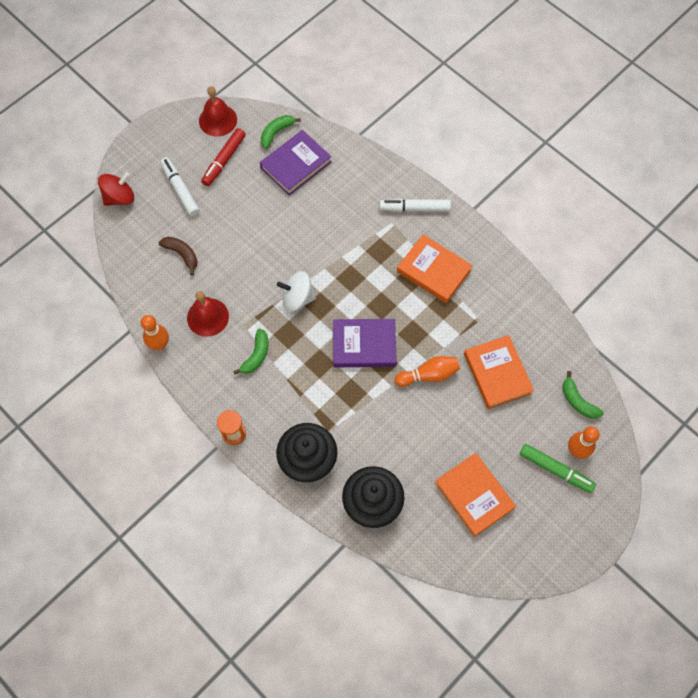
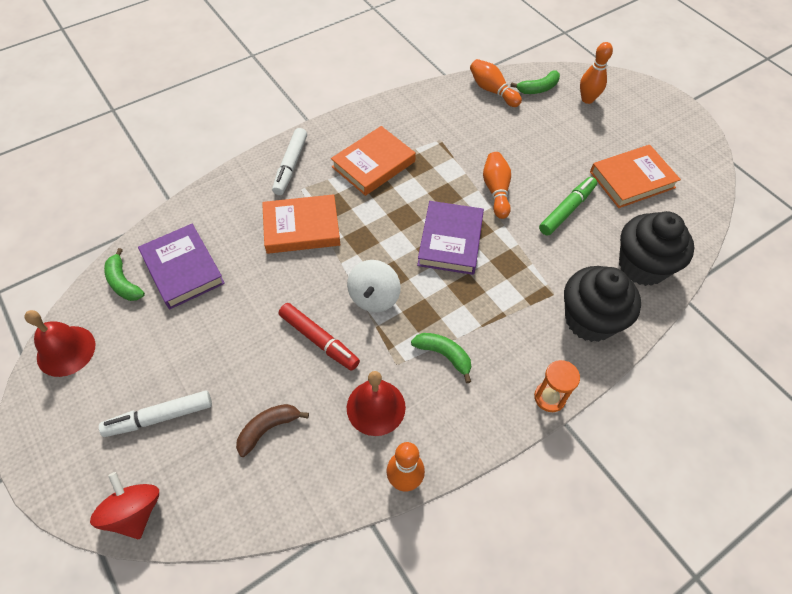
camera: 80 degrees left, 10 degrees down
(224, 160) = (137, 352): red marker -> red marker (319, 340)
(497, 373) = (502, 137): orange book -> orange book (301, 227)
(555, 470) = (606, 117): green marker -> green marker (567, 210)
(560, 358) = (492, 91): none -> orange bowling pin

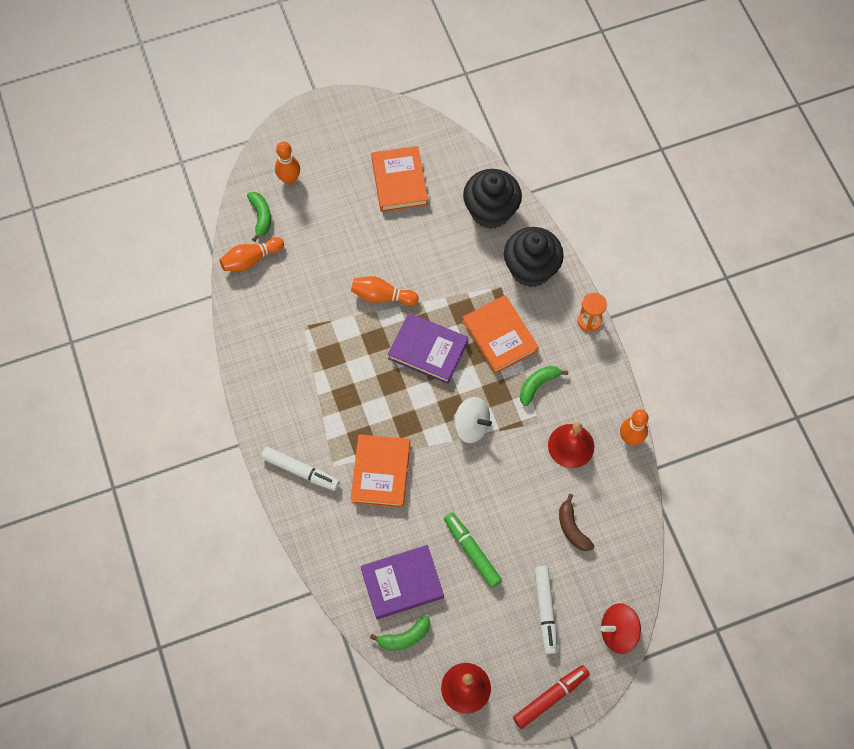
camera: 75 degrees left, 10 degrees up
(319, 340) = (502, 477): red marker -> red marker (550, 697)
(373, 164) = (319, 394): orange book -> orange book (499, 336)
(567, 210) = (419, 246): green marker -> green marker (472, 551)

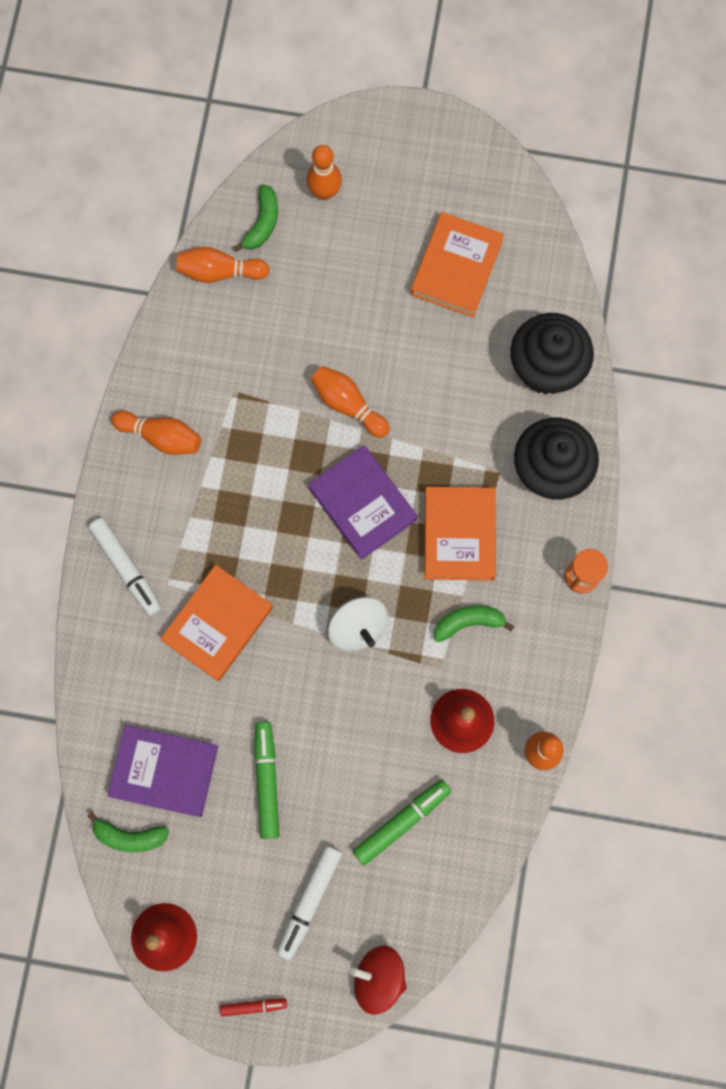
camera: 30 degrees right, 10 degrees up
(274, 378) = (161, 436): none -> orange bowling pin
(550, 697) = (253, 1006): red marker -> red marker, size x0.56
(572, 528) = (401, 822): brown banana -> green marker

